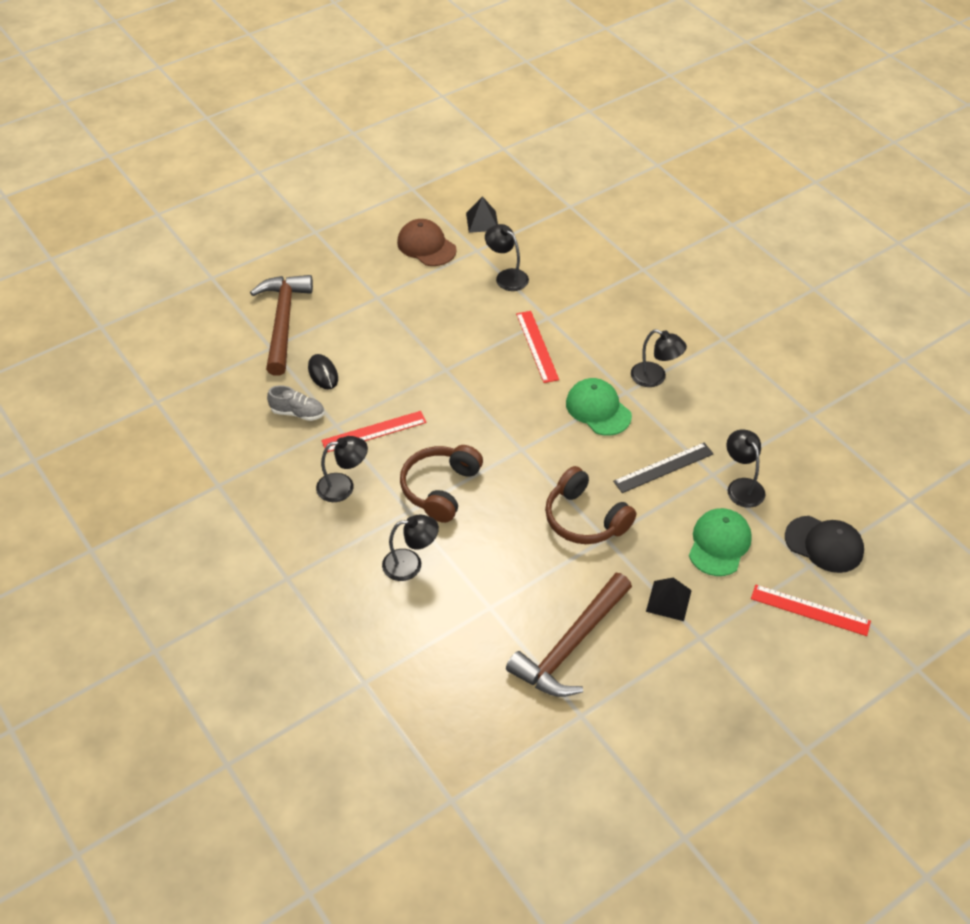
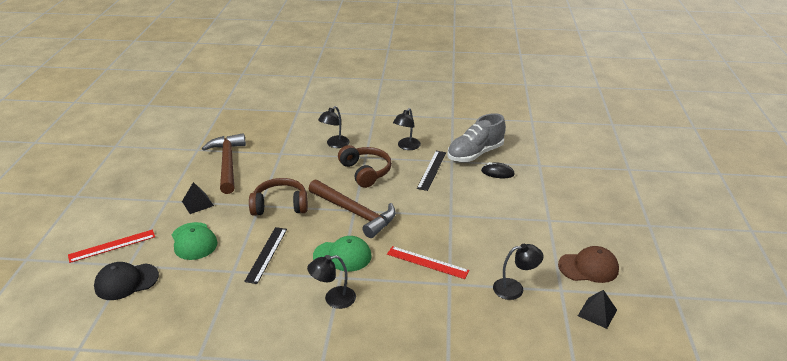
camera: 130 degrees right, 15 degrees down
(283, 322) = (559, 177): brown hammer -> brown hammer (355, 213)
(297, 413) = (475, 154): grey shoe -> grey shoe, size x1.86
(374, 431) = (432, 170): red ruler -> black ruler
(742, 486) = (207, 277): black lamp -> none

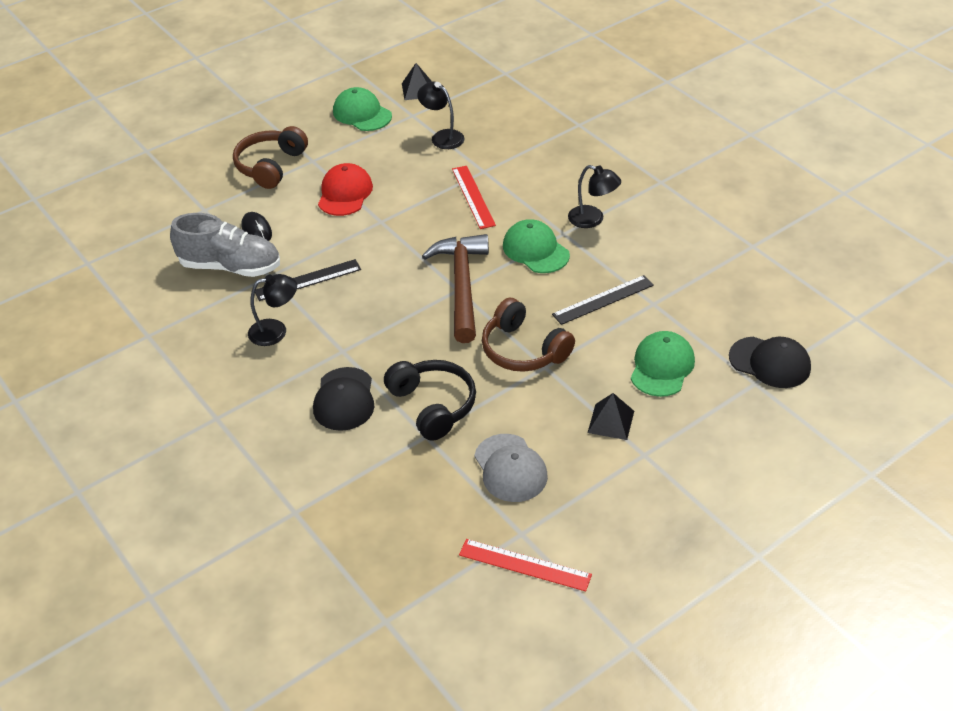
camera: 130 degrees left, 10 degrees up
(112, 246) = (757, 424): red ruler -> red ruler (524, 565)
(227, 163) = (510, 468): brown hammer -> grey cap
(293, 163) = (433, 405): none -> black headphones
(335, 144) = (344, 399): black lamp -> black cap
(365, 172) = (375, 329): brown headphones -> brown headphones (270, 166)
(496, 215) = (345, 193): none -> red cap
(588, 267) = (362, 113): brown cap -> green cap

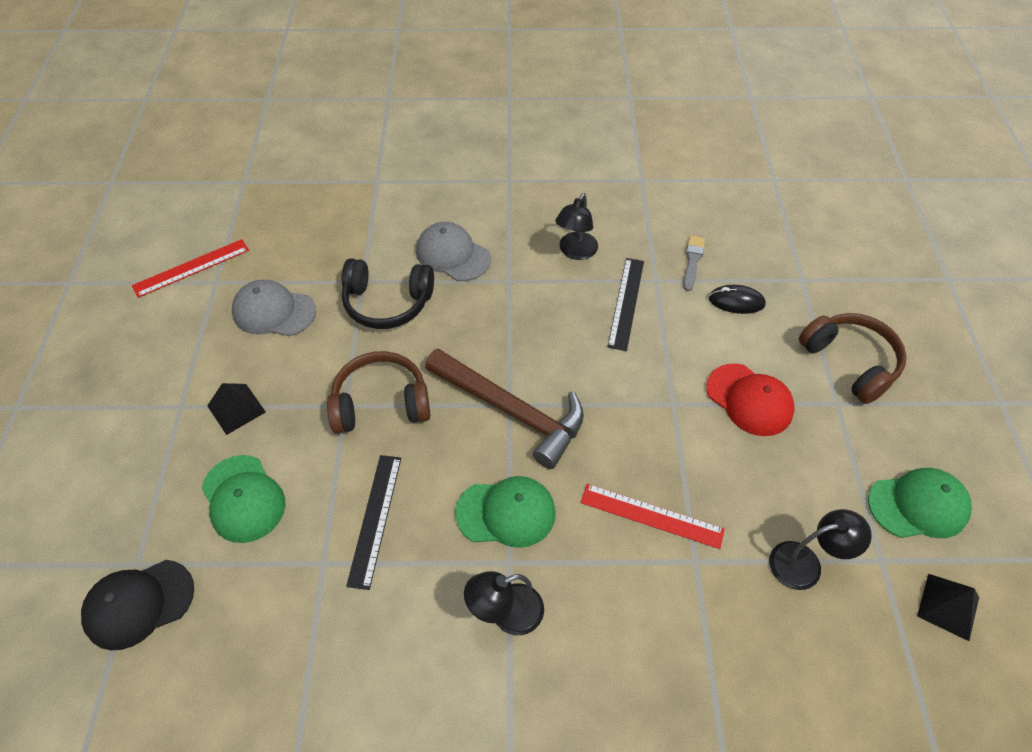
camera: 125 degrees right, 10 degrees up
(230, 267) = (692, 261): grey shoe -> grey brush
(344, 399) = (452, 255): black cap -> grey cap

